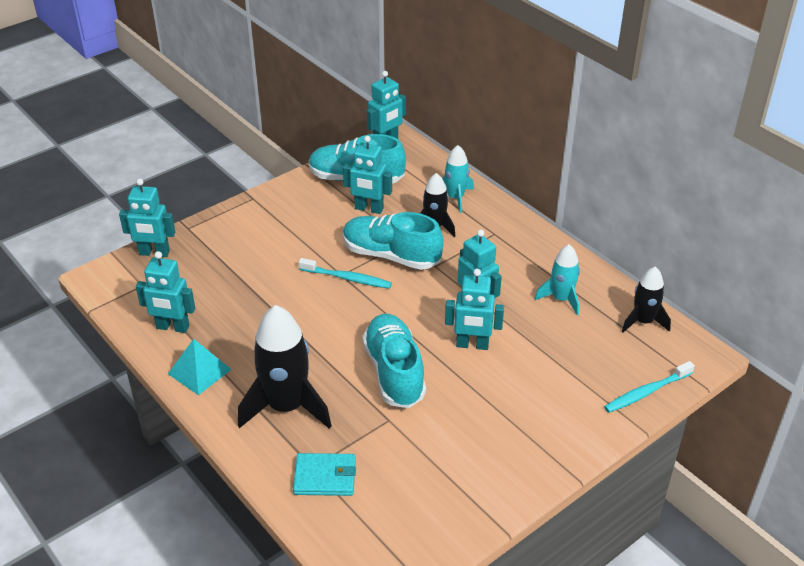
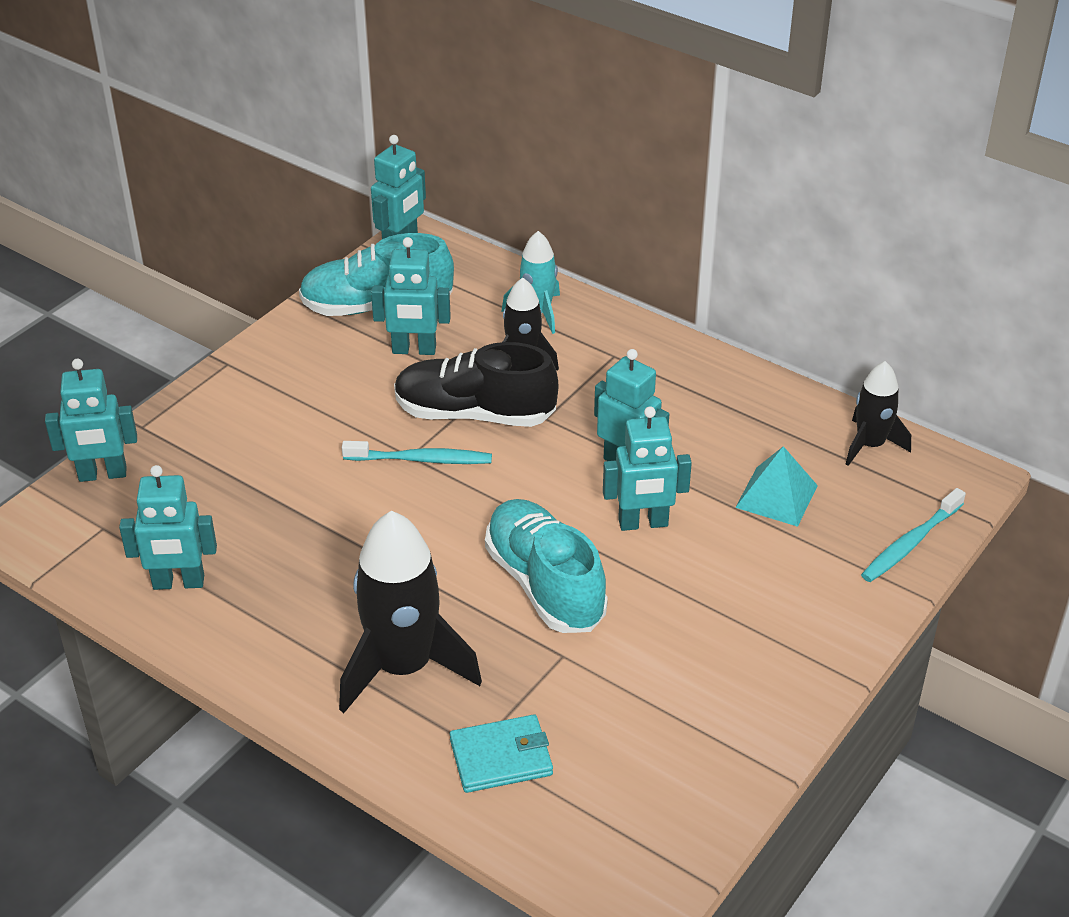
camera: 15 degrees left, 0 degrees up
(199, 371) = (248, 641): turquoise pyramid -> turquoise pyramid (776, 496)
(391, 255) = (474, 414): turquoise shoe -> black shoe
(561, 299) = (745, 434): turquoise rocket -> none

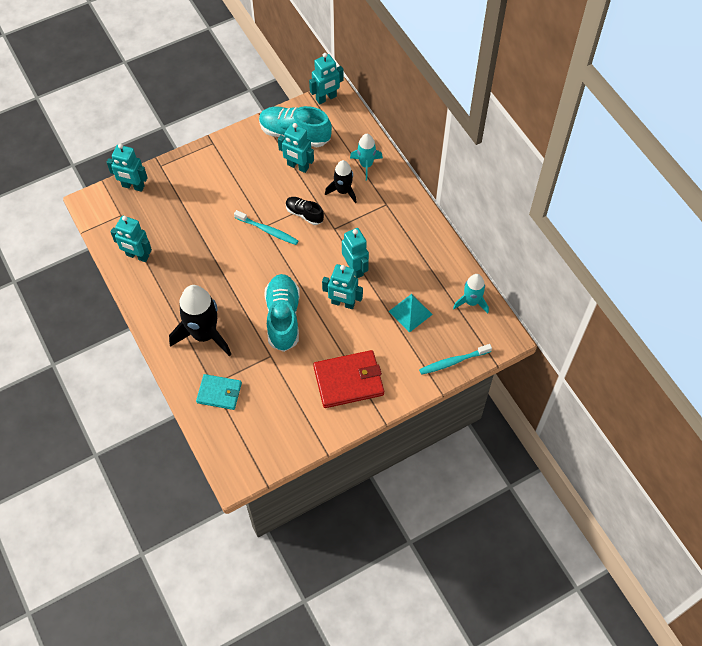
camera: 25 degrees right, 20 degrees up
(474, 414) = (304, 214): black shoe -> black shoe, size x0.55
(744, 641) = (348, 381): none -> red wallet
(870, 445) = (471, 302): black rocket -> turquoise rocket

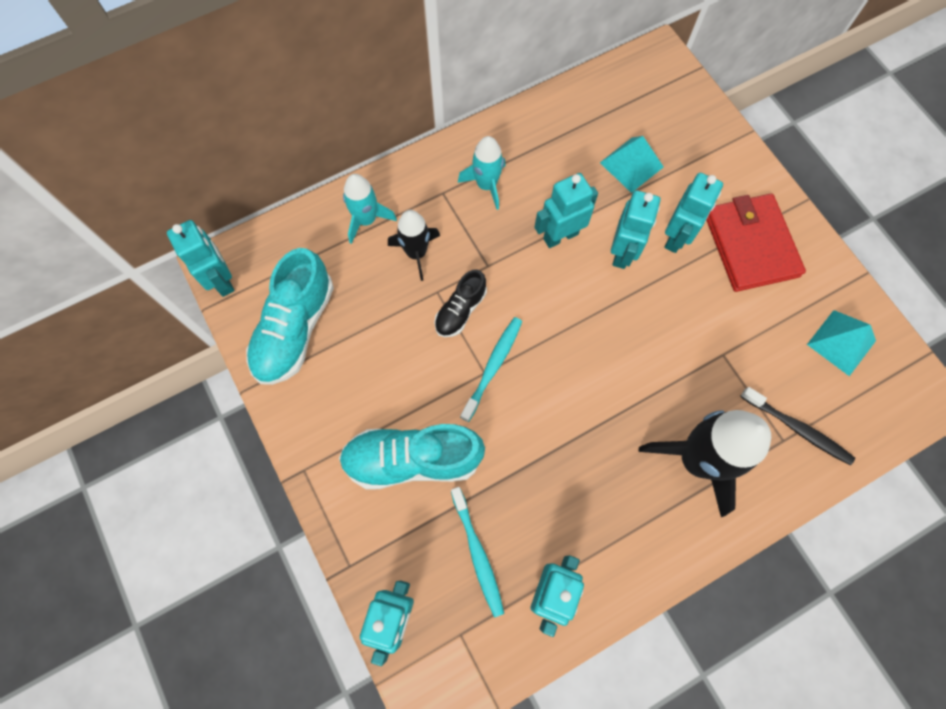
camera: 90 degrees left, 10 degrees up
(219, 393) = (797, 429): turquoise wallet -> black toothbrush
(276, 427) = (841, 342): none -> turquoise pyramid
(283, 318) = (655, 338): turquoise shoe -> turquoise shoe (412, 459)
(298, 166) = (364, 323): turquoise robot -> turquoise robot (676, 237)
(453, 362) = (704, 115): turquoise toothbrush -> turquoise toothbrush (477, 554)
(471, 302) = (608, 90): turquoise rocket -> turquoise rocket (486, 185)

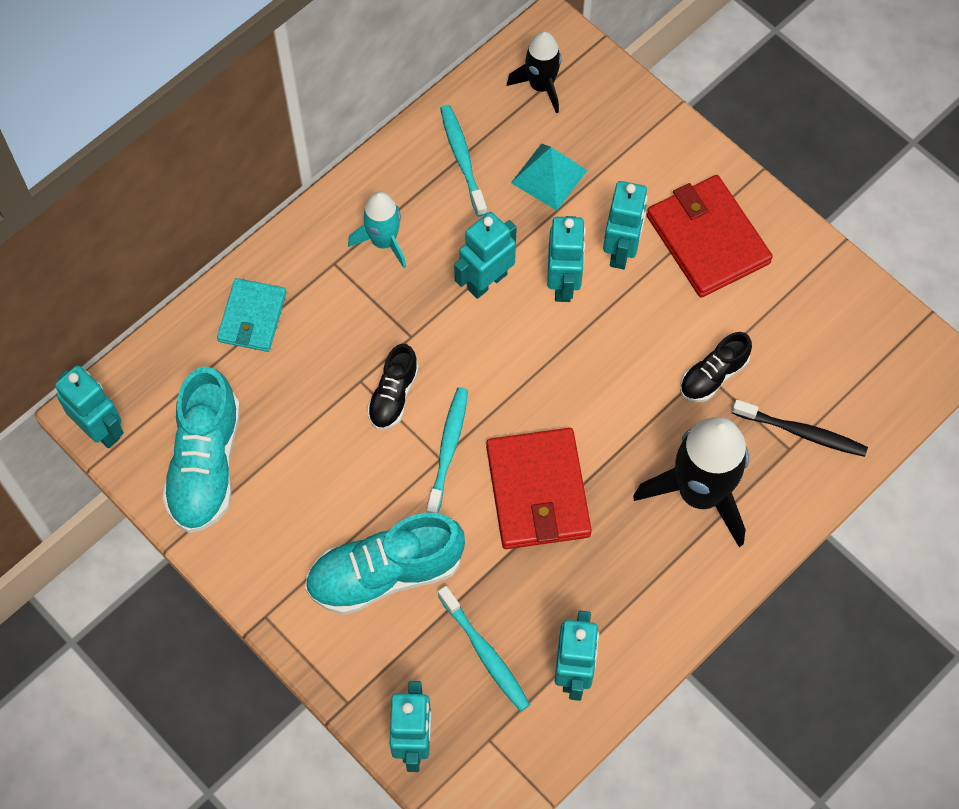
camera: 15 degrees left, 5 degrees down
(366, 220) = (252, 317): turquoise rocket -> turquoise wallet
(416, 253) = (323, 342): black rocket -> black rocket (541, 86)
(558, 422) = (538, 491): none -> red wallet
(566, 135) = (462, 159): none -> turquoise toothbrush
(730, 360) = (713, 375): none -> black shoe
(841, 342) = (830, 326): turquoise pyramid -> none

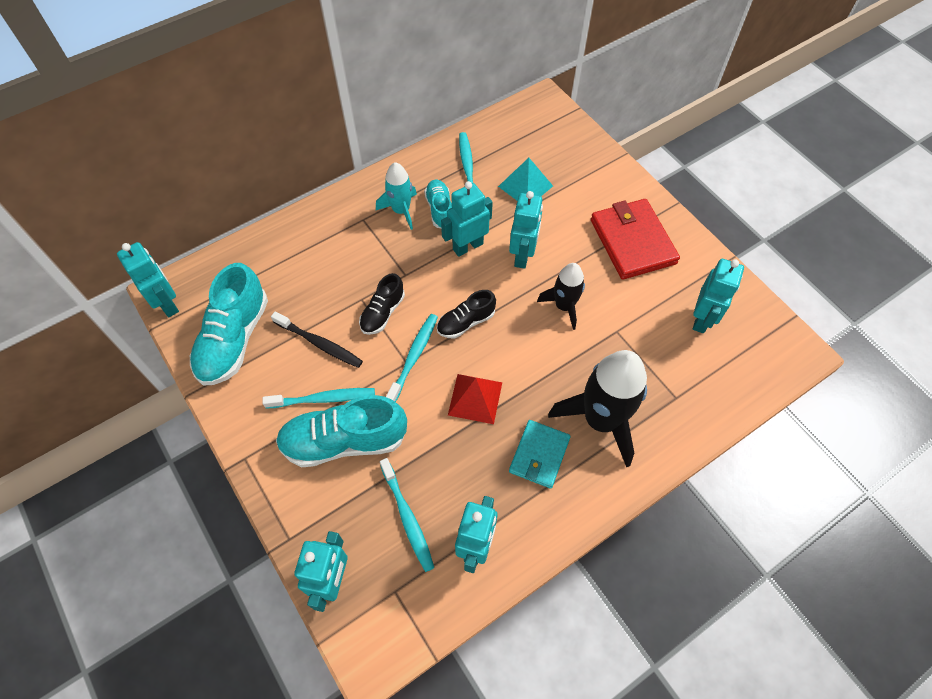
camera: 10 degrees right, 5 degrees down
(252, 317) = (296, 245): turquoise wallet -> turquoise wallet (539, 455)
(345, 524) = (323, 399): none -> turquoise toothbrush
(437, 232) = (439, 209): none -> turquoise shoe
(538, 491) = (475, 398): red wallet -> red pyramid
(541, 86) = (531, 131): black rocket -> black rocket (564, 306)
(621, 250) = (568, 240): turquoise robot -> turquoise robot (702, 319)
(713, 375) = (623, 335): black shoe -> black shoe (466, 322)
(802, 432) = (687, 387): black toothbrush -> black toothbrush (319, 343)

